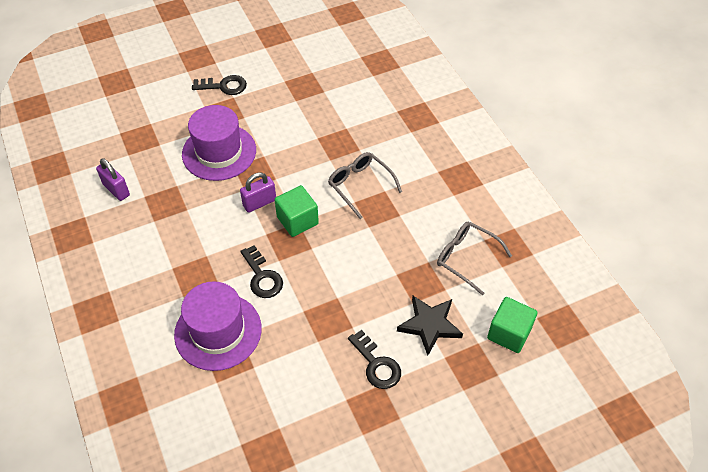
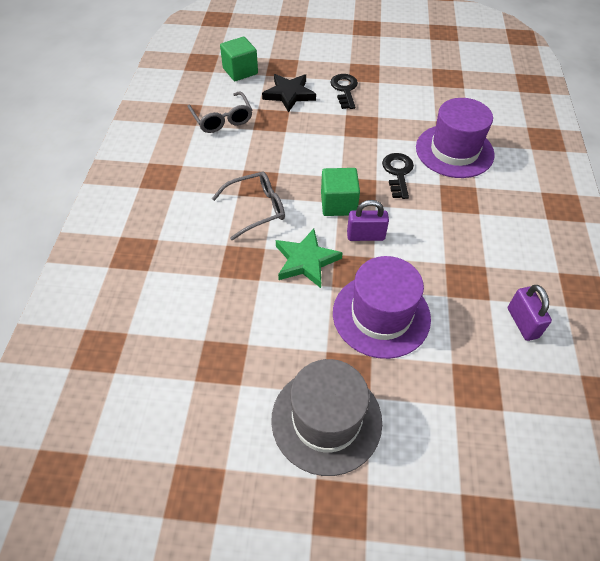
camera: 150 degrees left, 0 degrees up
(224, 86) = (326, 420): black key -> grey hat
(293, 164) = (306, 261): none -> green star
(360, 185) = (256, 209): grey glasses -> grey glasses turned 105 degrees counterclockwise

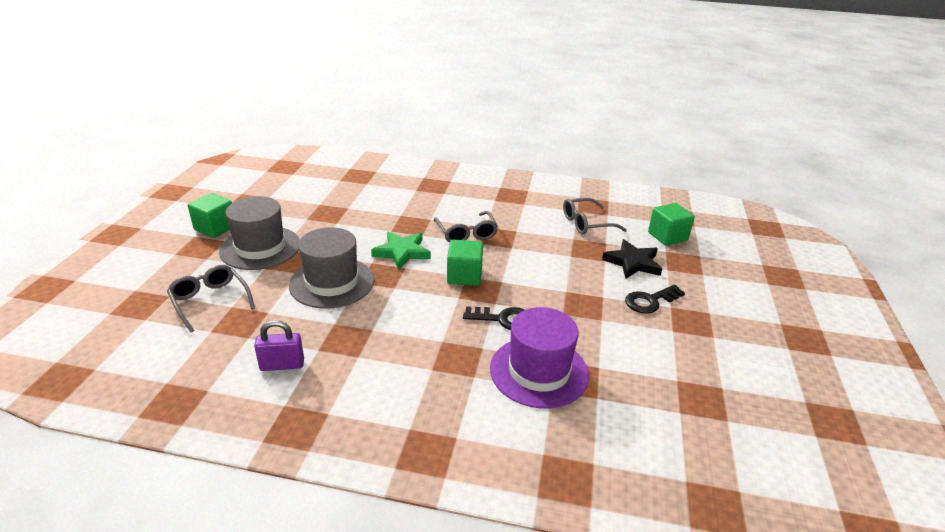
camera: 95 degrees right, 20 degrees down
(284, 509) = (215, 228): none -> green cube
(344, 89) = (650, 301): black key -> black key turned 150 degrees clockwise
(365, 236) = (420, 286): purple padlock -> none
(381, 315) = (332, 282): purple hat -> grey hat
(455, 434) = (210, 301): none -> grey glasses

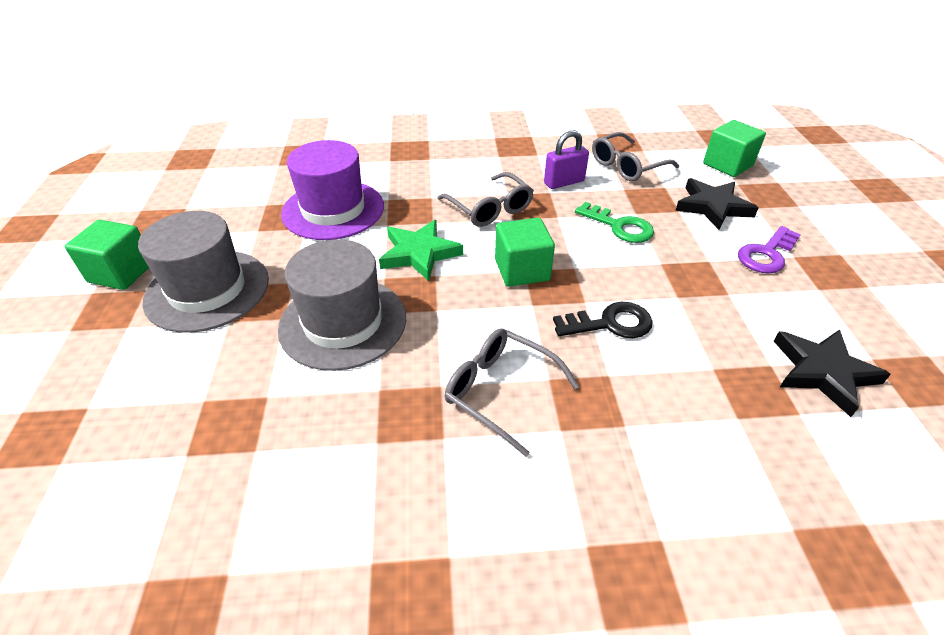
camera: 15 degrees left, 10 degrees up
(210, 301) = (163, 400): grey glasses -> grey glasses (500, 391)
(282, 365) = (333, 487): purple padlock -> purple padlock (564, 182)
(539, 371) = (703, 393): purple hat -> purple hat (333, 210)
(552, 262) = (619, 226): none -> green key
(633, 379) = (823, 372): none -> black star
(650, 301) = (766, 254): black key -> purple key

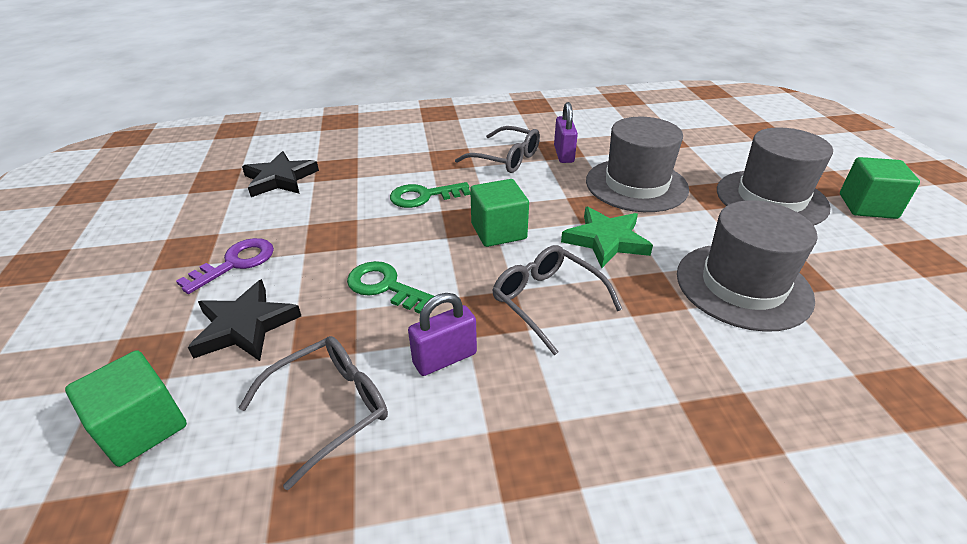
camera: 175 degrees right, 5 degrees down
(333, 210) = (743, 285): purple hat -> grey hat
(409, 395) = (563, 154): none -> purple padlock
(610, 323) = (423, 196): black key -> green key

